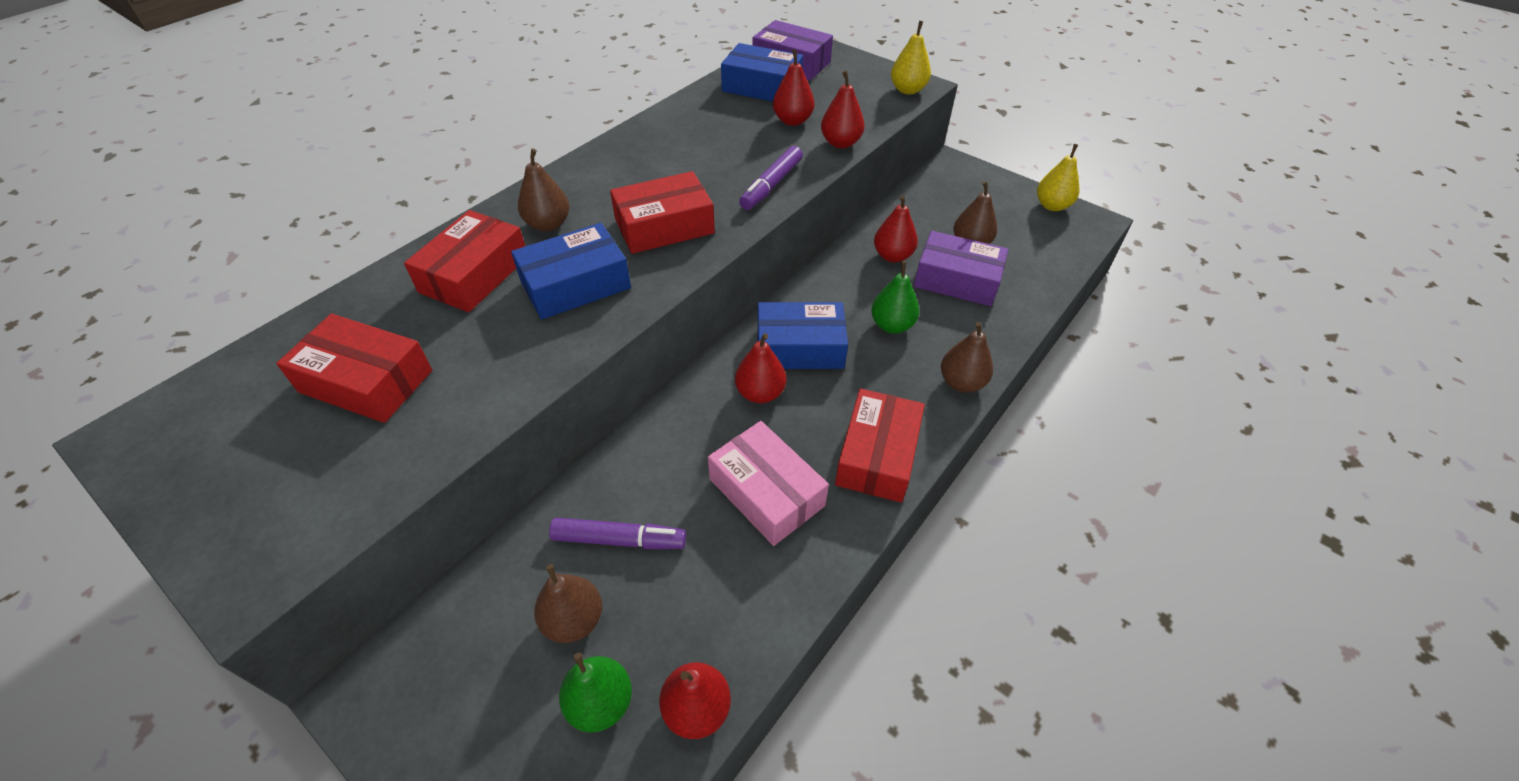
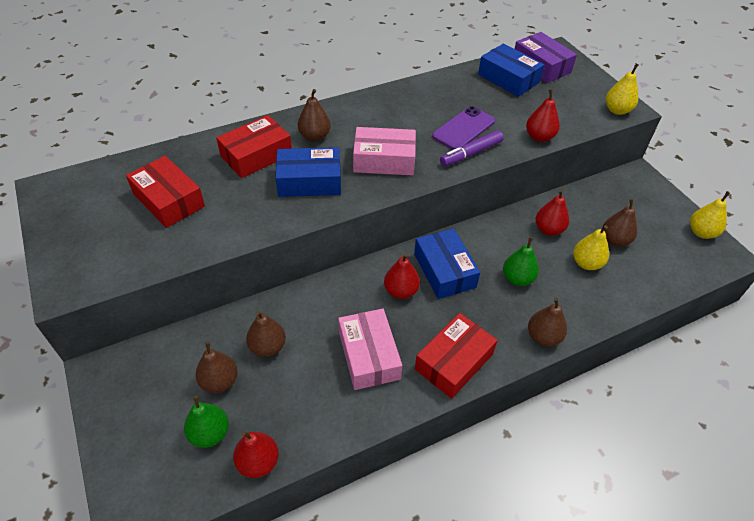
camera: 25 degrees right, 0 degrees up
(619, 540) = (268, 347): purple marker -> brown pear
(664, 226) = (384, 160): red box -> pink box
(744, 159) = (463, 129): none -> purple phone
(792, 121) = (515, 110): red pear -> none
(800, 347) = (444, 270): blue box -> blue box turned 45 degrees clockwise
(957, 280) = (586, 263): purple box -> yellow pear

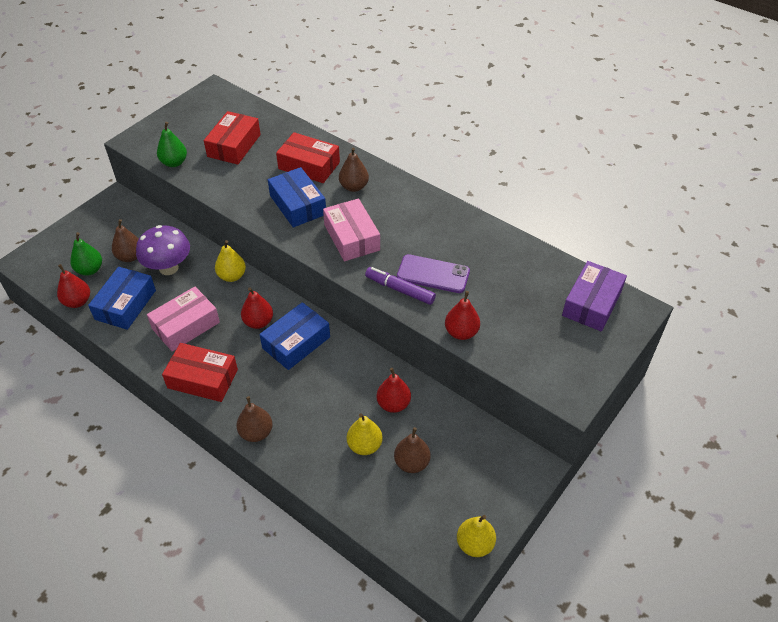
camera: 65 degrees right, 0 degrees up
(268, 347) = (168, 268): brown pear -> purple mushroom
(508, 79) = (544, 283): blue box -> blue box (125, 305)
(517, 279) = (315, 396): green pear -> green pear (174, 163)
(617, 110) = (559, 387): yellow pear -> yellow pear (232, 276)

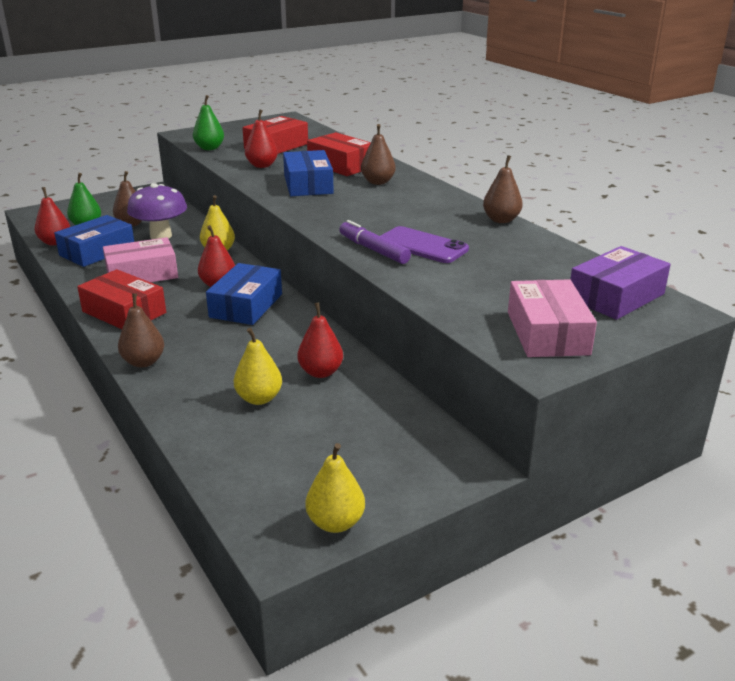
camera: 20 degrees right, 20 degrees down
(296, 342) = (246, 305): blue box -> blue box turned 45 degrees counterclockwise
(352, 237) = (348, 210): pink box -> pink box (547, 333)
(412, 463) = (306, 426): brown pear -> brown pear (501, 220)
(461, 332) = (424, 290): red pear -> red pear (262, 165)

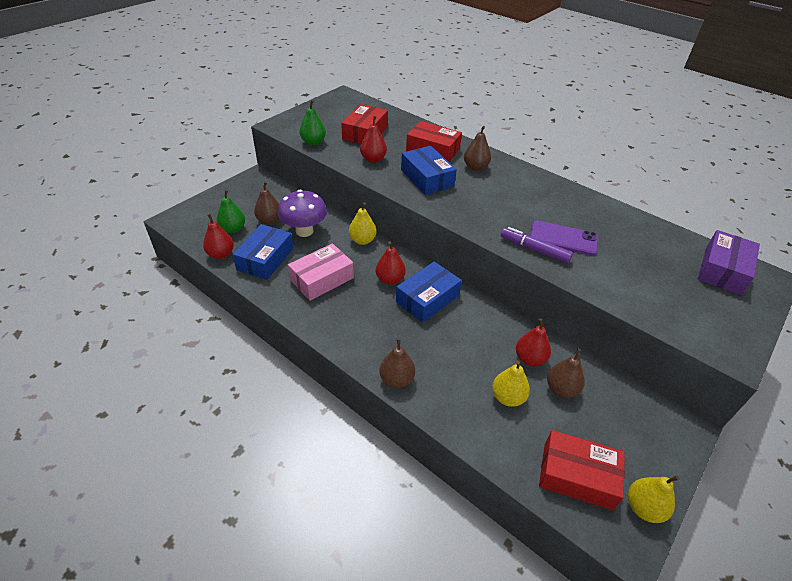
camera: 20 degrees left, 15 degrees up
(124, 312) = (340, 326): red box -> red box (577, 476)
(246, 305) = (427, 298): blue box -> blue box turned 45 degrees clockwise
(501, 220) = (592, 199): brown pear -> brown pear (561, 389)
(547, 333) = (713, 319): pink box -> none

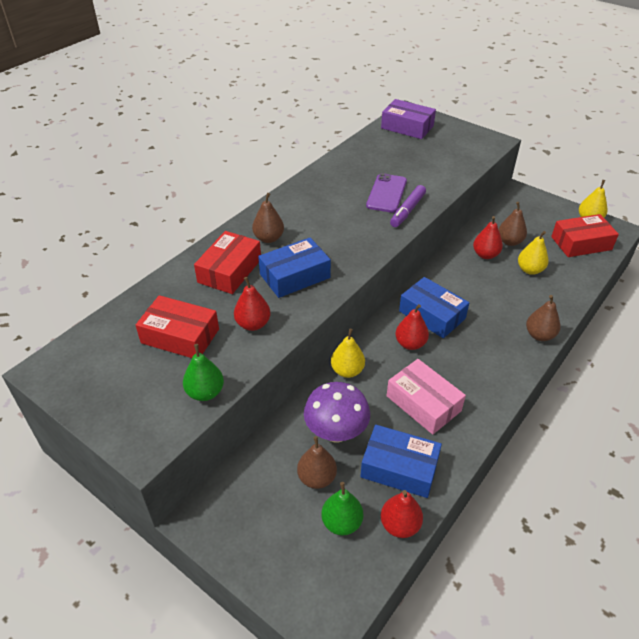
camera: 90 degrees left, 0 degrees up
(577, 476) = (581, 243): red box -> red box turned 60 degrees clockwise

